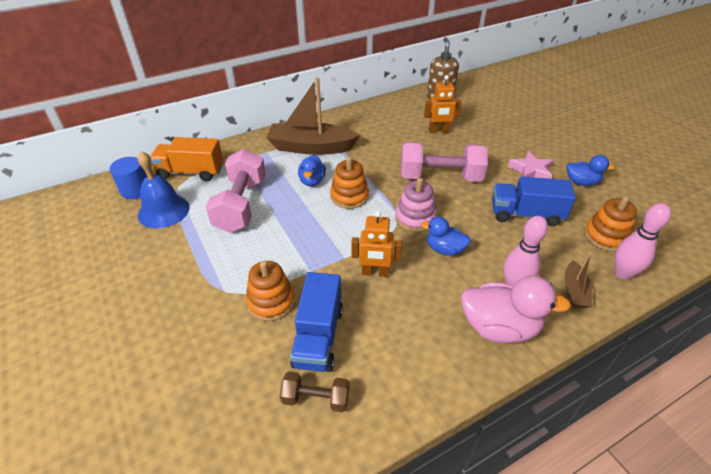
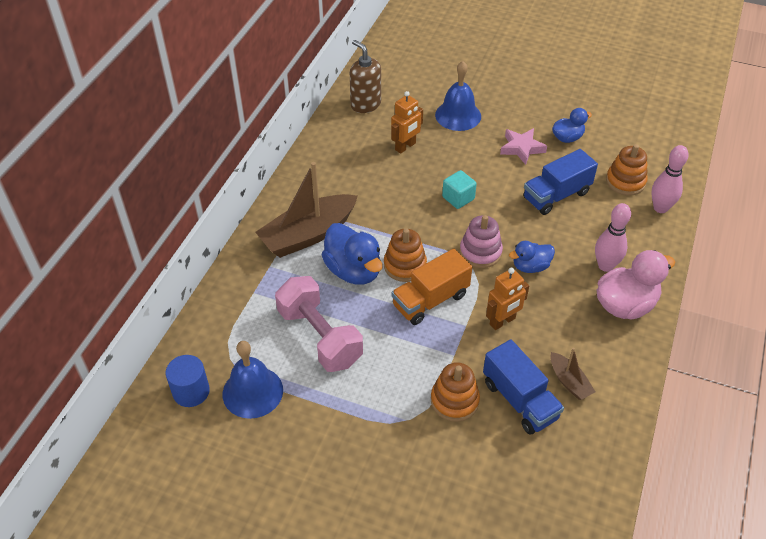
camera: 40 degrees left, 5 degrees up
(191, 172) = (222, 336): orange truck -> orange truck (430, 300)
(312, 181) = (353, 271): blue duck -> blue duck, size x1.68
(316, 399) = (567, 442): brown dumbbell -> none
(440, 177) = (458, 198): pink dumbbell -> turquoise cube
(501, 130) = (458, 115): none -> blue bell
(574, 291) = (644, 243): brown boat -> brown boat (569, 381)

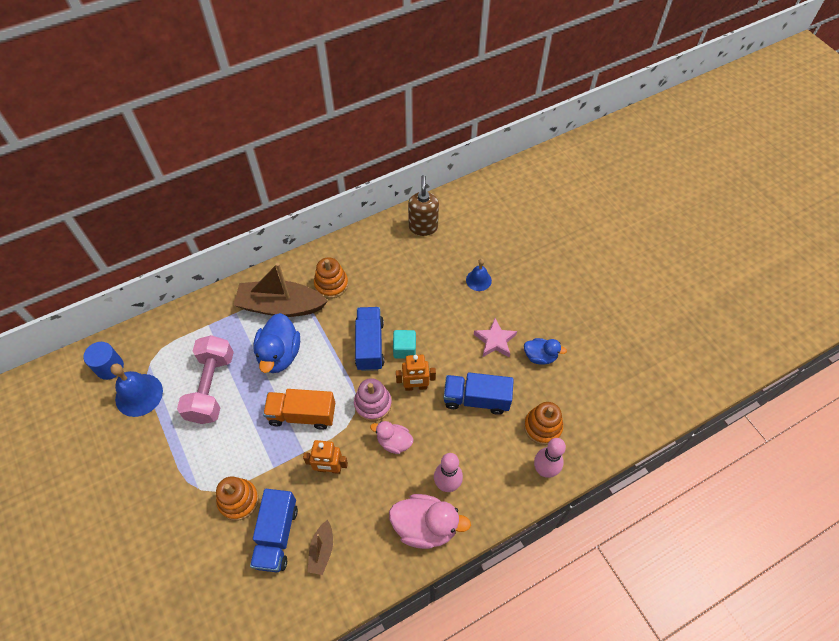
camera: 40 degrees right, 10 degrees up
(405, 147) = (413, 281): orange robot -> orange robot (415, 387)
(405, 265) = (314, 376): orange stacking toy -> orange stacking toy (331, 284)
(425, 213) = (370, 345): none -> blue truck
(458, 115) = (478, 280): blue bell -> blue bell, size x0.61
(530, 266) = (394, 442): blue duck -> pink duck

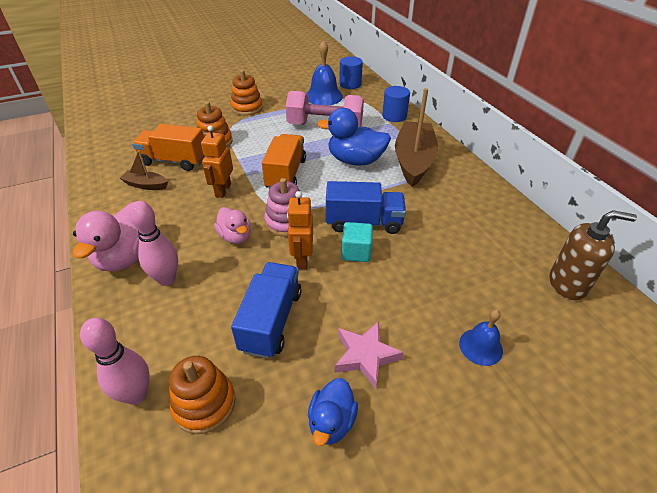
camera: 95 degrees right, 15 degrees down
(195, 320) = (394, 116): none -> blue cylinder
(276, 535) = (174, 161): blue truck -> orange truck
(331, 284) = (447, 195): orange stacking toy -> orange stacking toy (247, 108)
(394, 442) = (235, 237): pink duck -> pink duck turned 120 degrees clockwise

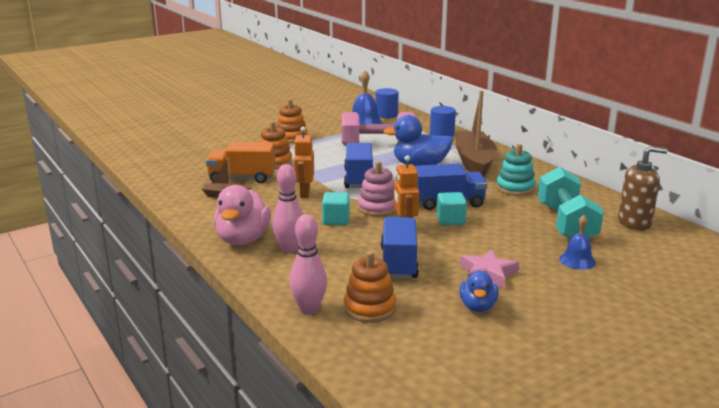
camera: 10 degrees left, 20 degrees down
(235, 237) = (336, 220): pink duck -> turquoise cube
(286, 174) = (359, 179): orange truck -> blue truck
(444, 206) = (515, 188): none -> turquoise stacking toy
(485, 274) = (566, 223): none -> turquoise dumbbell

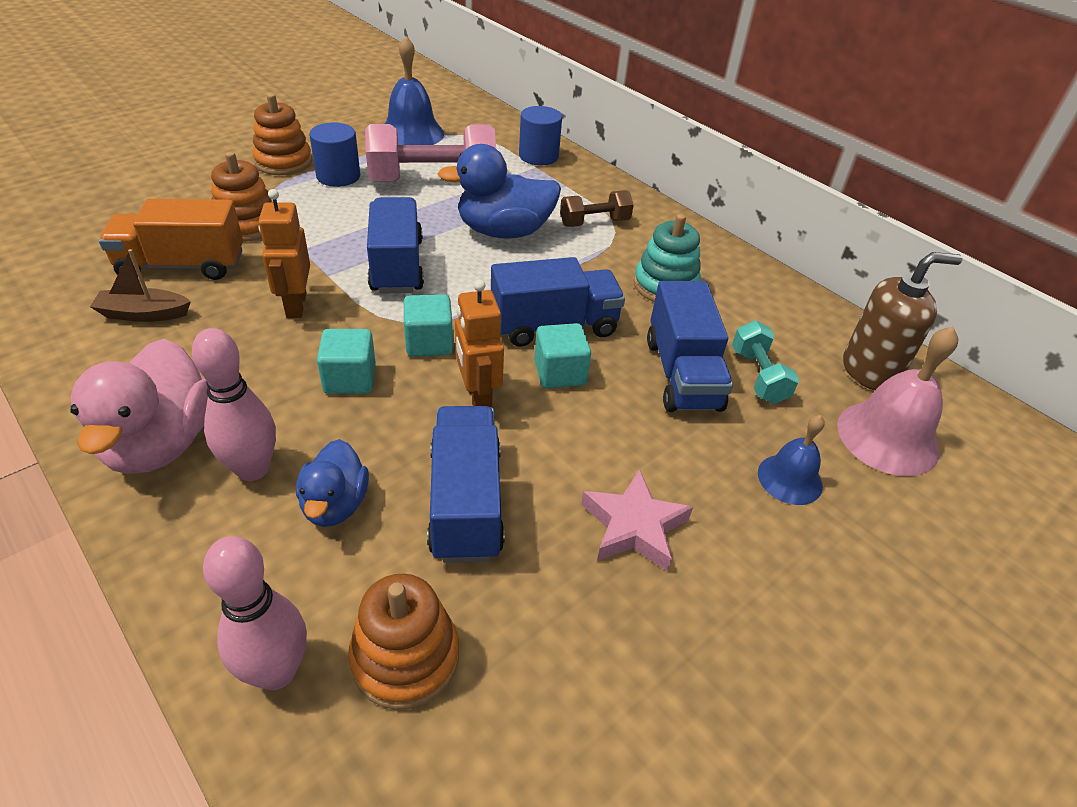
camera: 10 degrees left, 20 degrees up
(378, 208) = (429, 343): pink stacking toy -> turquoise cube
(386, 115) = (448, 110): blue cylinder -> blue cylinder (338, 176)
(474, 162) = (594, 222): brown boat -> brown dumbbell
(477, 306) = (621, 635): blue duck -> blue duck (335, 504)
(521, 222) = (682, 374): none -> blue truck
(566, 223) = (758, 376): turquoise dumbbell -> turquoise dumbbell, size x0.52
(639, 247) = (887, 437): none -> pink bell

